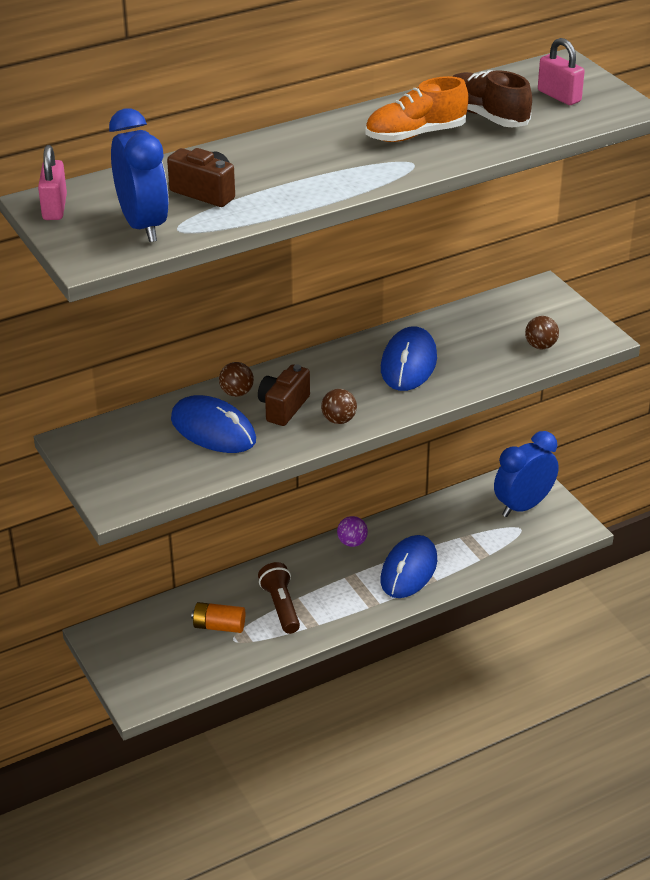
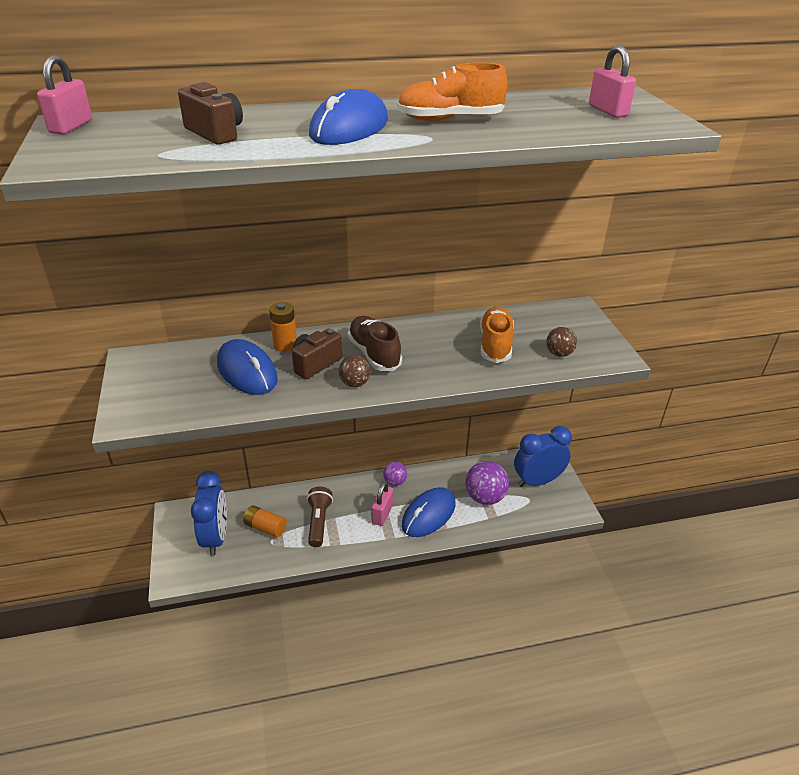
camera: 15 degrees right, 0 degrees up
(143, 225) = (130, 148): blue clock -> blue clock (215, 537)
(237, 393) = (285, 345): brown ball -> orange battery
(353, 581) = (382, 514): none -> pink padlock
(409, 364) = (438, 348): blue mouse -> blue mouse (349, 128)
(468, 348) = (495, 344): none -> orange shoe
(468, 537) = (485, 497): none -> purple ball
(485, 116) = (527, 115): brown shoe -> brown shoe (374, 354)

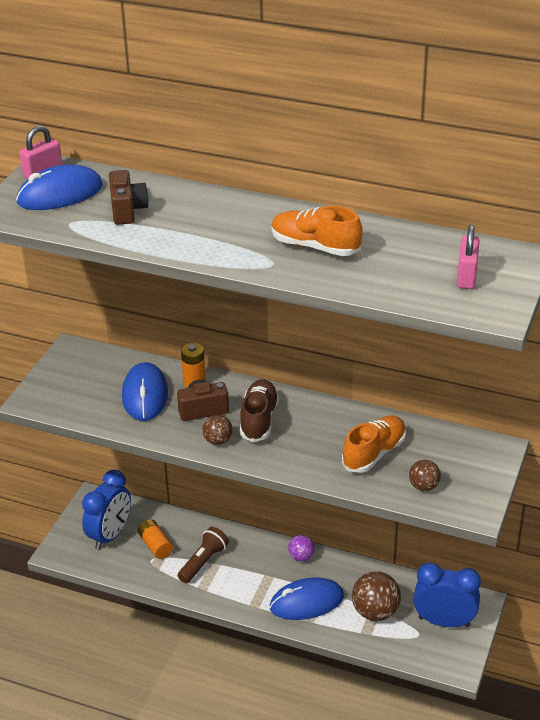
camera: 35 degrees right, 0 degrees up
(349, 128) = (226, 233): blue mouse -> blue mouse (60, 194)
(382, 514) = (265, 581): pink padlock -> none
(485, 497) = (375, 612): purple ball -> brown ball

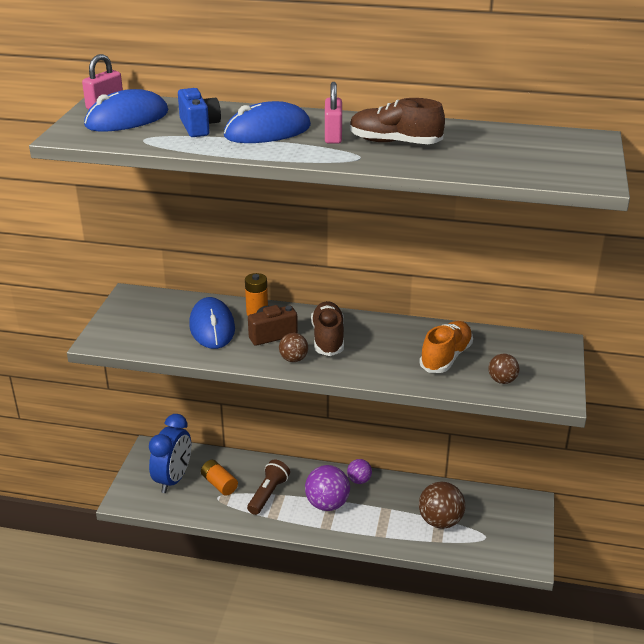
camera: 10 degrees left, 5 degrees down
(127, 210) = (199, 127): brown camera -> blue camera
(262, 580) = (327, 504): none -> purple ball
(306, 602) = (374, 519): blue mouse -> blue mouse (267, 131)
(315, 247) = (394, 142): orange shoe -> brown shoe
(444, 621) = (505, 523): blue clock -> none
(466, 277) = (550, 155): pink padlock -> pink padlock (333, 136)

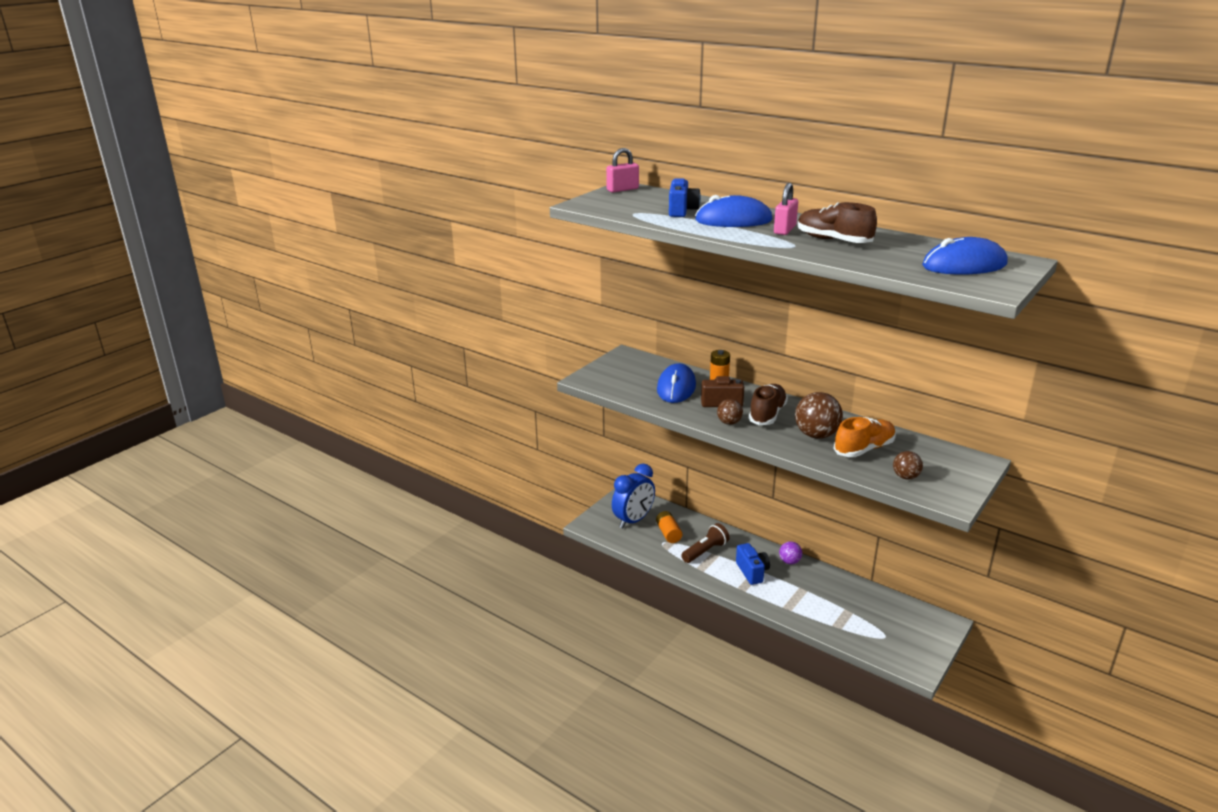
camera: 25 degrees right, 5 degrees down
(127, 119) = (631, 200): blue mouse -> blue mouse (964, 265)
(327, 504) = (752, 572): purple ball -> blue camera
(440, 521) = (848, 612): brown ball -> brown ball (816, 435)

